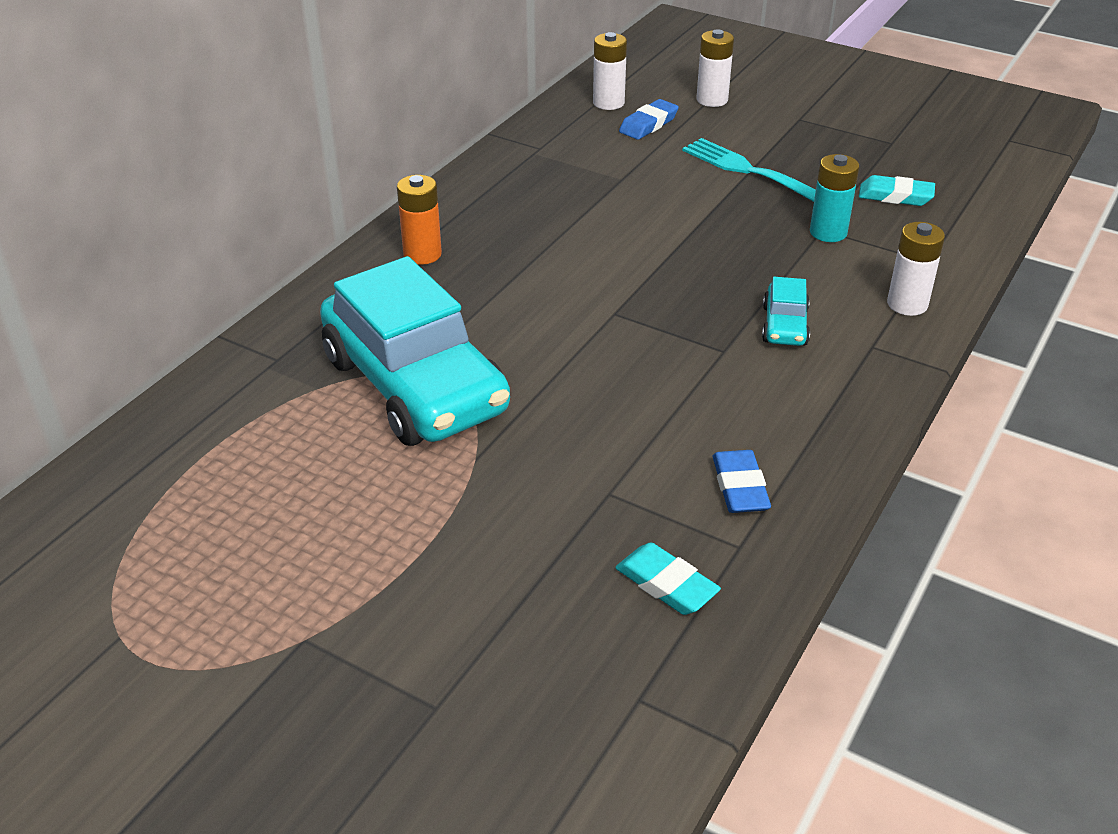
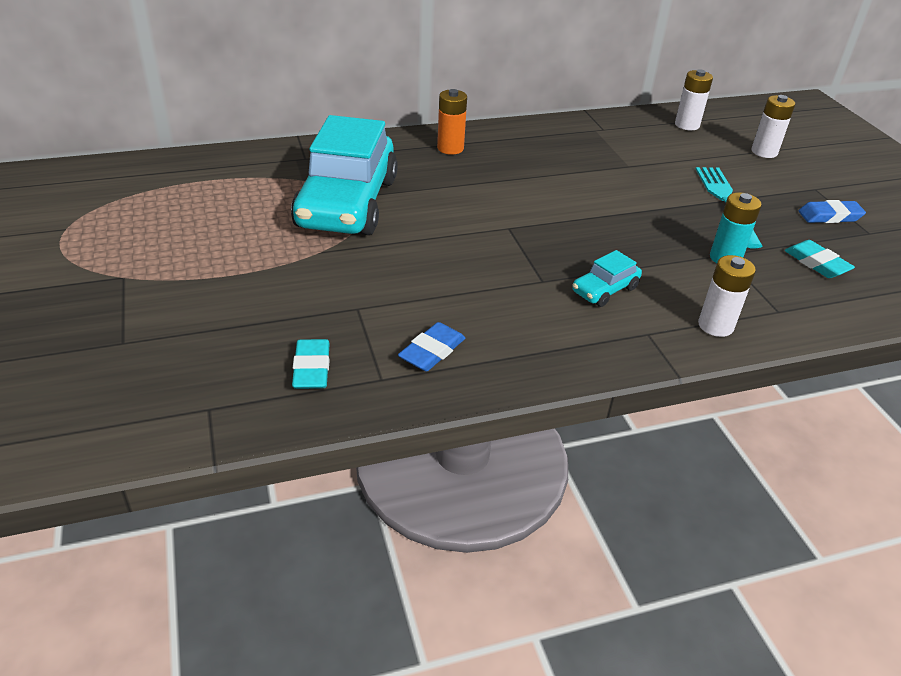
camera: 40 degrees right, 0 degrees up
(648, 124) = (695, 146): blue eraser -> blue eraser (829, 216)

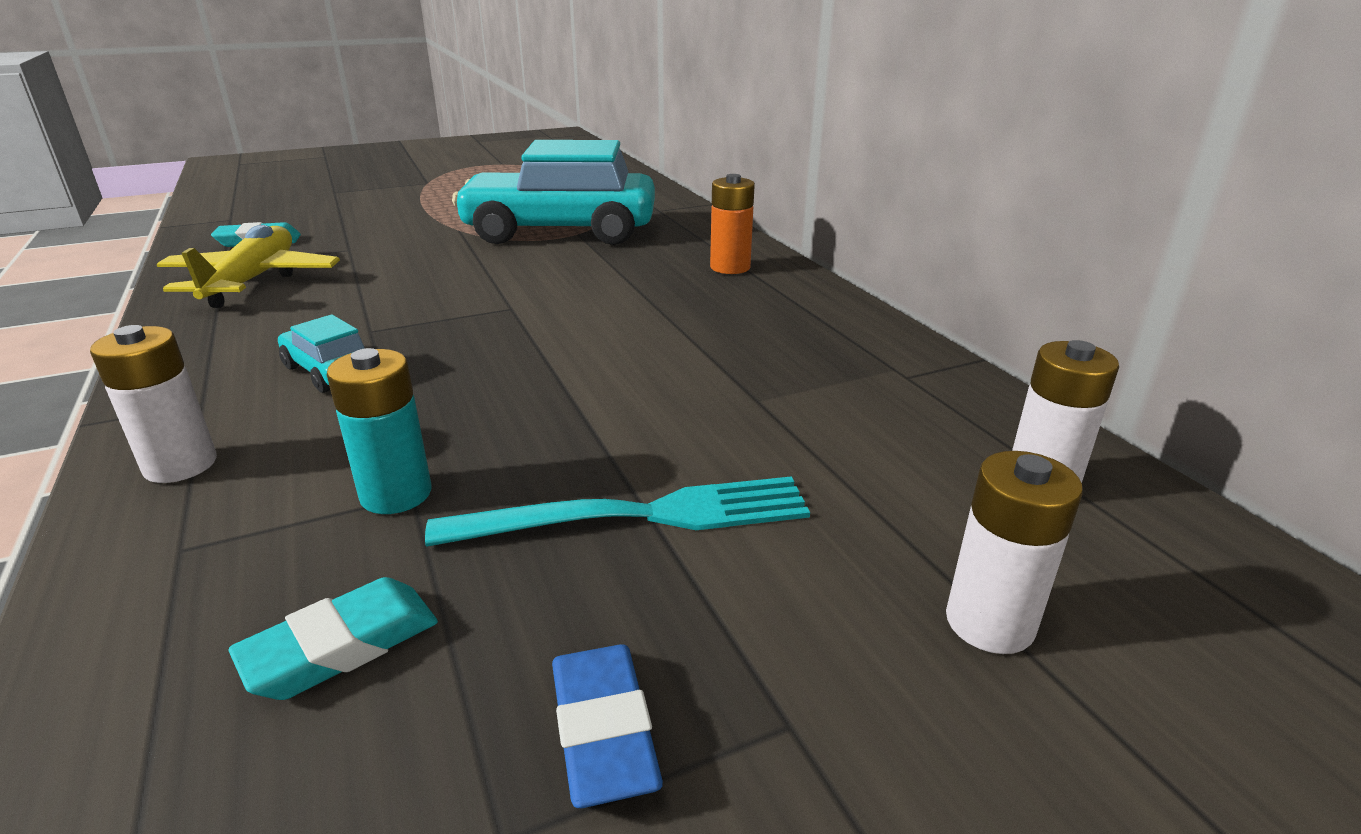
camera: 85 degrees right, 10 degrees down
(432, 351) = (252, 281): blue eraser -> yellow plane

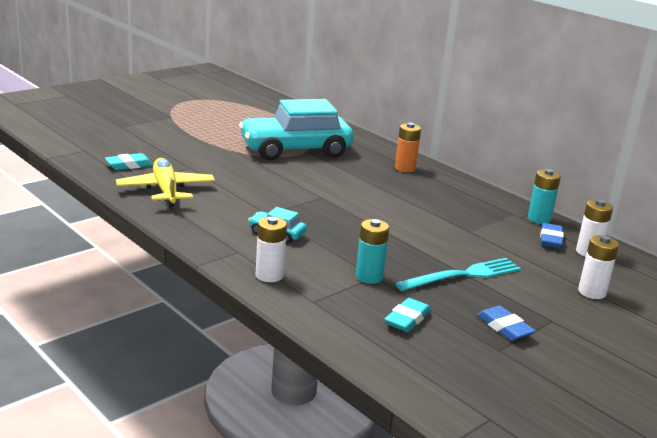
camera: 20 degrees left, 5 degrees down
(951, 383) = (539, 219): none -> turquoise battery
(951, 437) = (550, 239): none -> blue eraser

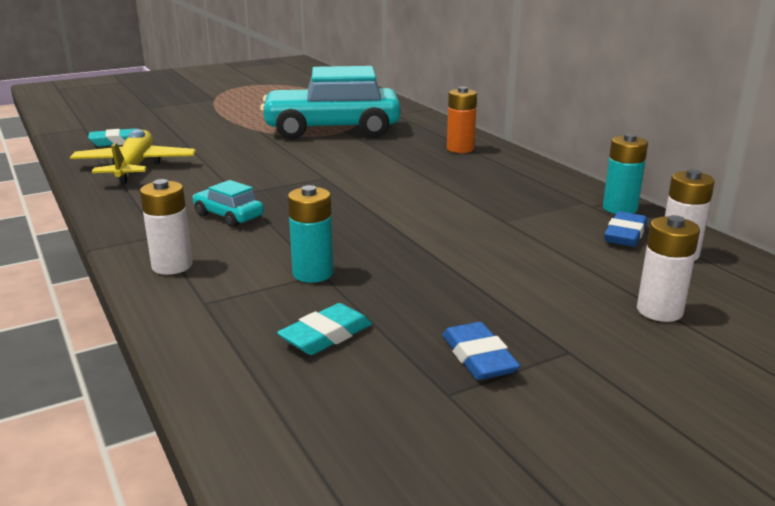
camera: 15 degrees right, 0 degrees up
(463, 275) = (457, 277): turquoise fork -> none

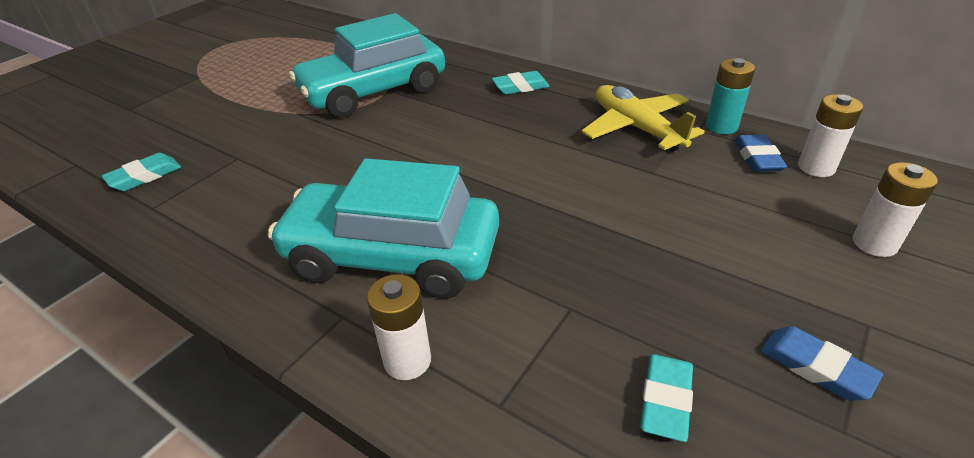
camera: 25 degrees left, 15 degrees up
(135, 167) = (206, 212): yellow plane -> yellow plane (636, 128)
(228, 216) = (392, 256): turquoise car -> turquoise car, size x2.40
(313, 273) = (562, 312): turquoise battery -> none
(460, 149) = (520, 87): orange battery -> turquoise eraser

